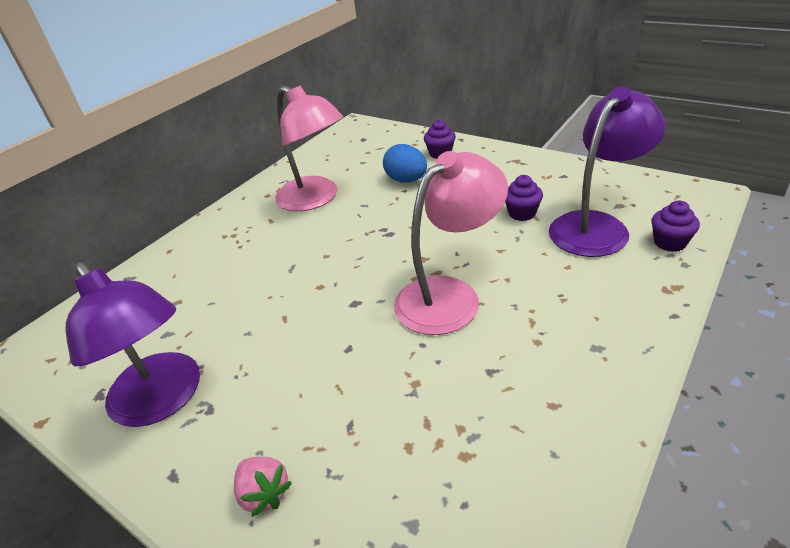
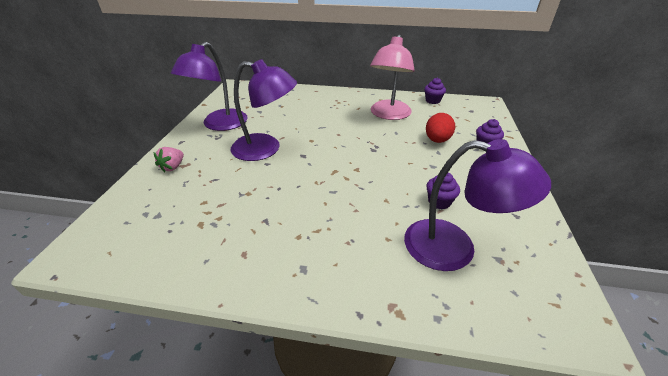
camera: 60 degrees right, 0 degrees up
(305, 343) = (266, 149): none -> purple lamp
(406, 180) = (437, 140): blue egg -> red egg
(450, 295) = (326, 188): pink lamp -> none
(670, 242) = (464, 303): purple cupcake -> purple cupcake (432, 101)

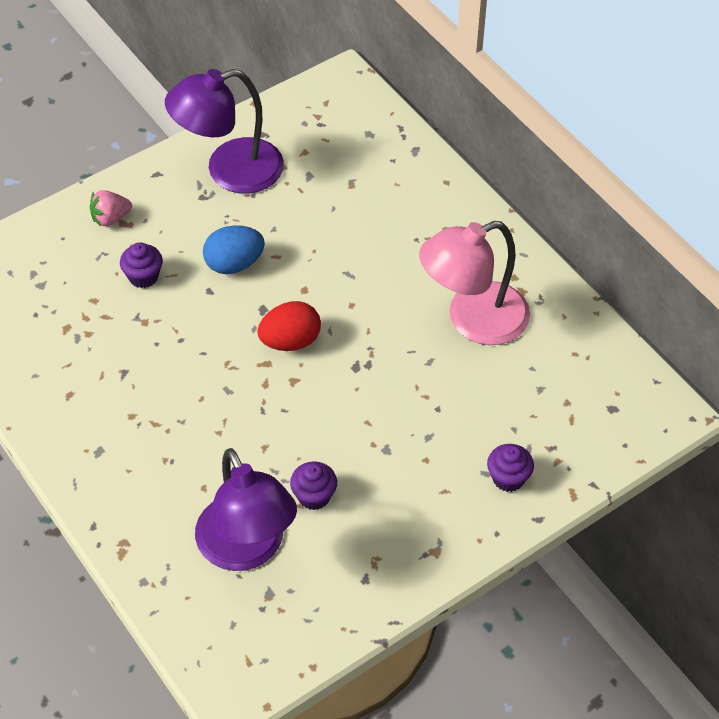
camera: 45 degrees right, 15 degrees up
(266, 149) = (234, 264): purple lamp -> blue egg
(432, 101) = (590, 342): purple cupcake -> purple cupcake (143, 276)
(437, 140) = (460, 418): red egg -> red egg (290, 341)

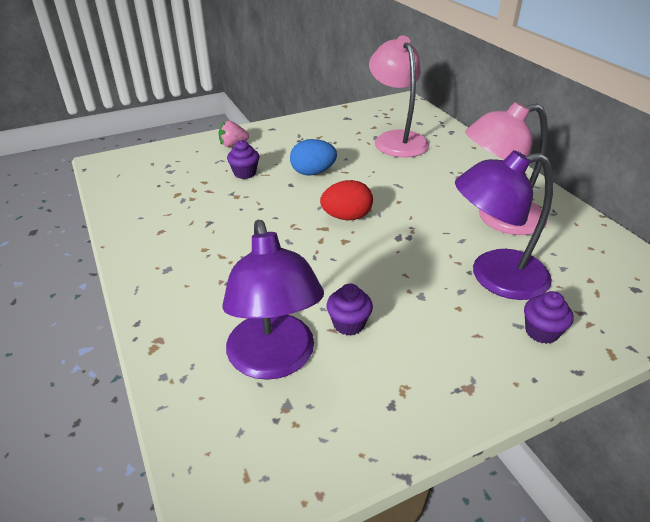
camera: 10 degrees right, 15 degrees down
(229, 171) = (321, 131): purple lamp -> purple lamp (494, 277)
(339, 178) = (396, 139): none -> pink lamp

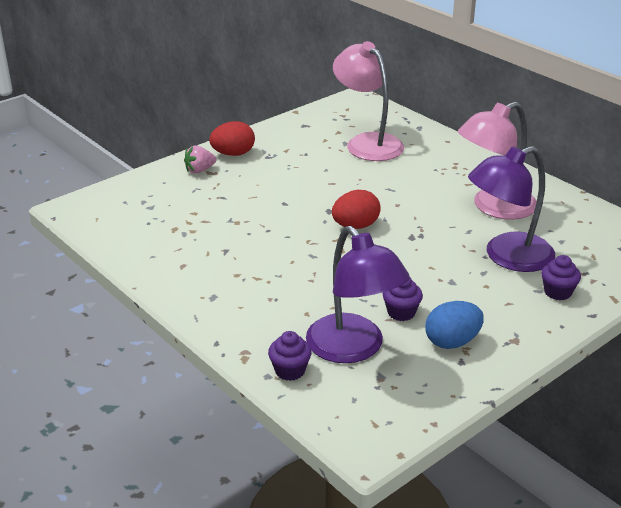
camera: 15 degrees left, 5 degrees down
(245, 173) = (231, 198): purple cupcake -> purple cupcake (290, 371)
(270, 134) = (233, 154): none -> red egg
(313, 172) = (300, 188): blue egg -> blue egg (452, 342)

